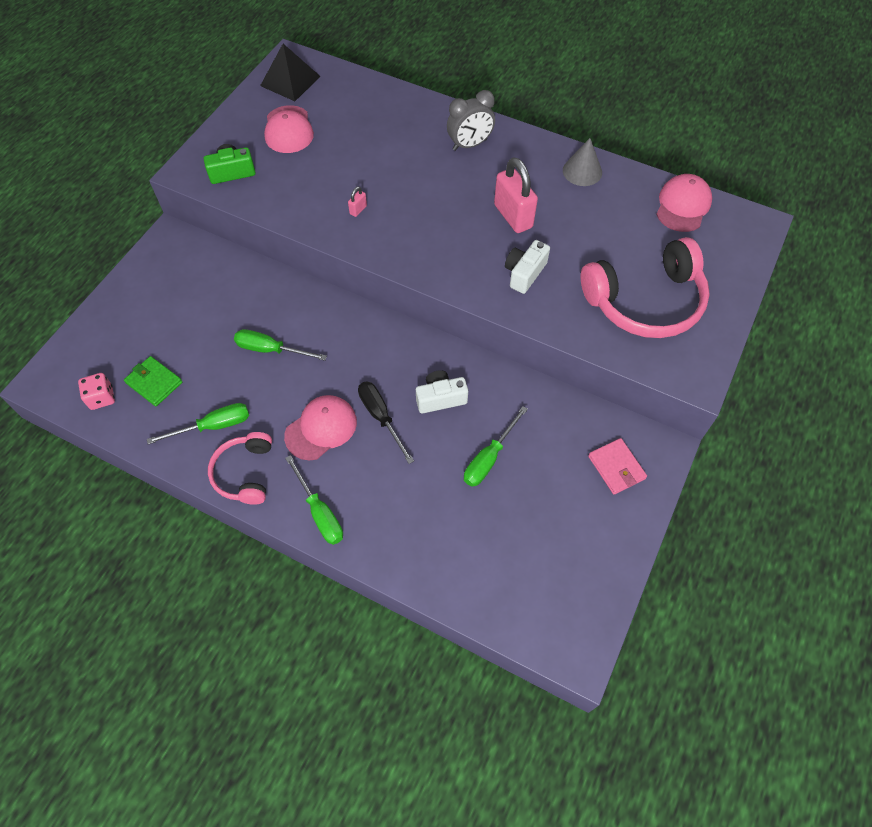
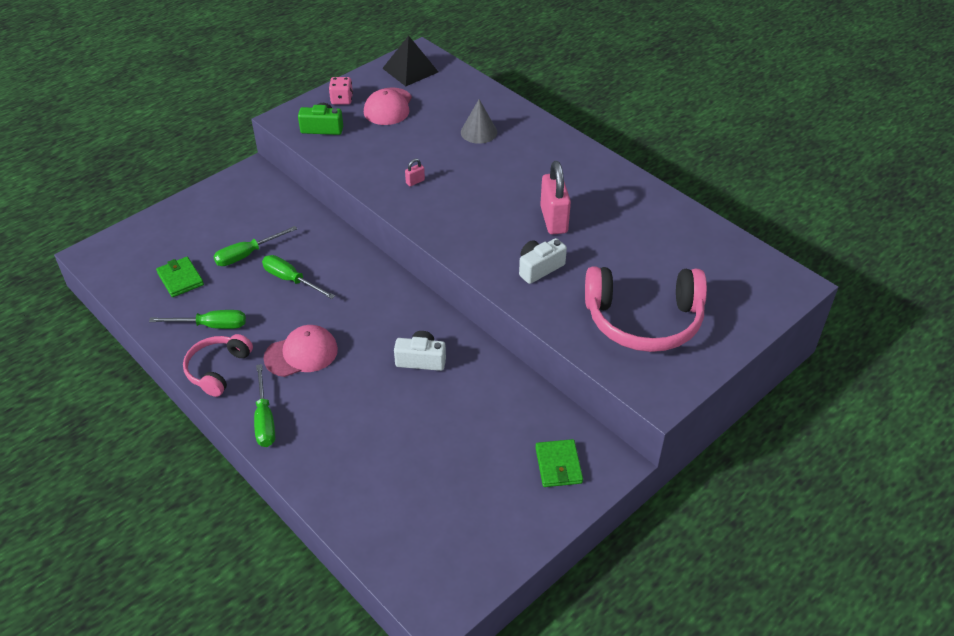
camera: 20 degrees right, 15 degrees down
(102, 398) = (132, 279): pink dice -> pink dice (342, 100)
(381, 417) = (359, 360): black screwdriver -> none
(469, 145) = (544, 154): grey clock -> none
(489, 458) = (440, 421): green screwdriver -> green screwdriver (247, 255)
(582, 171) = (640, 199): grey cone -> grey cone (479, 132)
(616, 467) = (558, 465): pink wallet -> green wallet
(683, 205) = (725, 250): pink cap -> none

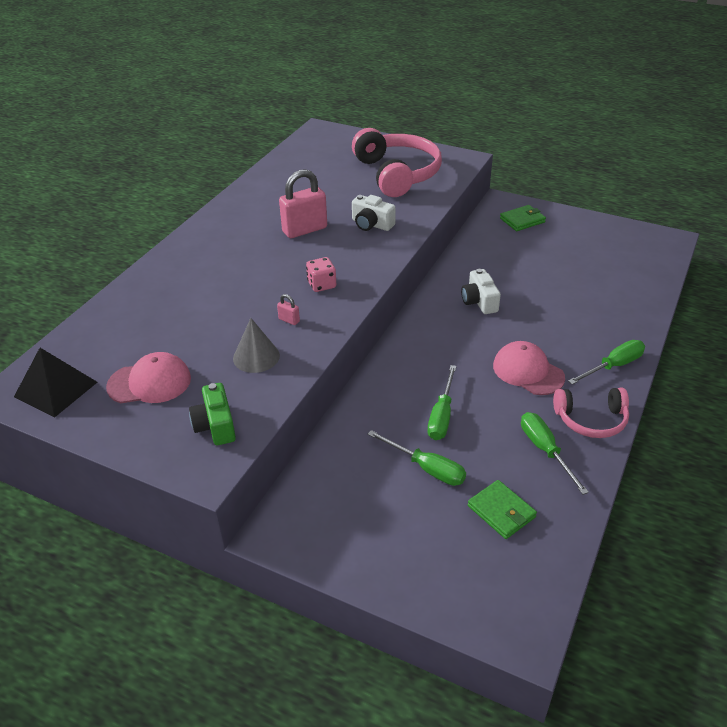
camera: 110 degrees left, 5 degrees down
(180, 279) = (501, 511): green wallet -> green wallet turned 75 degrees counterclockwise
(342, 100) = (143, 430): pink dice -> pink dice (321, 285)
(479, 132) = (182, 301): grey cone -> grey cone (256, 357)

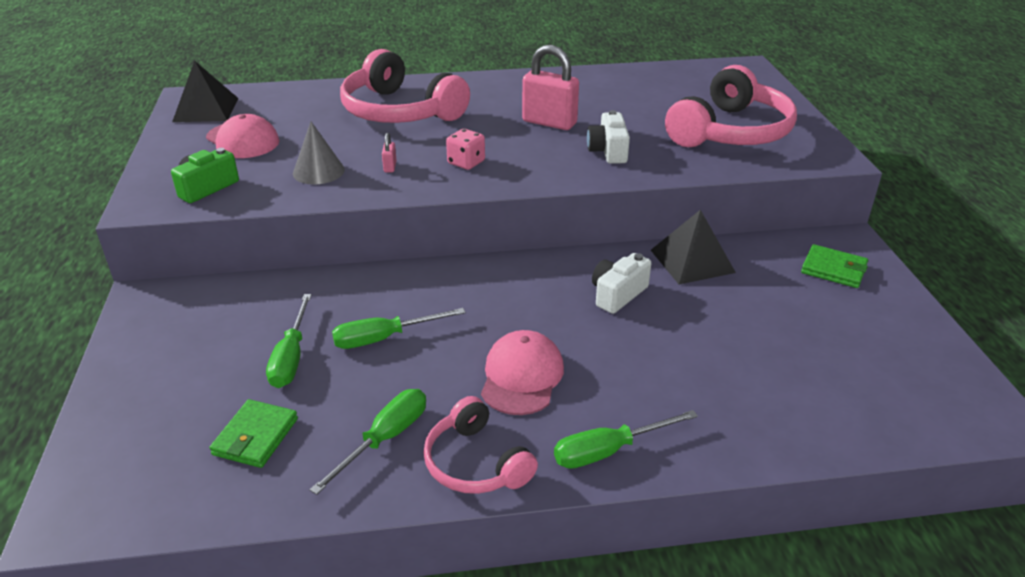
camera: 55 degrees right, 5 degrees down
(202, 286) = (399, 111): none -> pink headphones
(471, 260) = (692, 261): none -> black pyramid
(613, 366) = (608, 451): green screwdriver -> green screwdriver turned 135 degrees clockwise

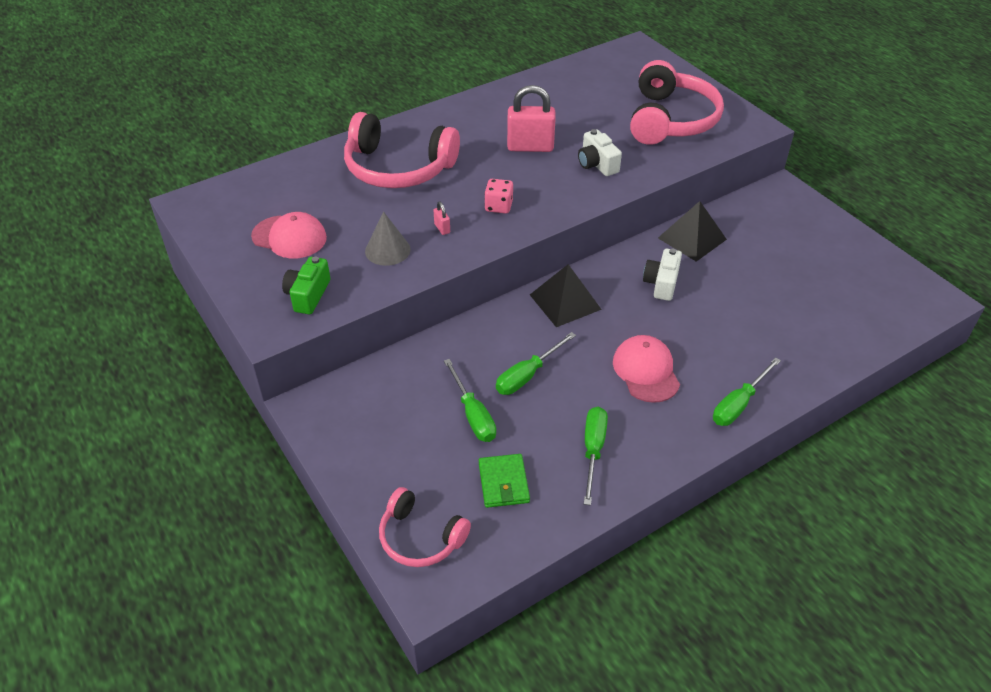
camera: 25 degrees left, 10 degrees up
(206, 109) = (220, 213): black pyramid -> black pyramid (565, 301)
(475, 463) = (664, 444): pink headphones -> pink headphones (420, 538)
(833, 269) = (786, 216): green wallet -> none

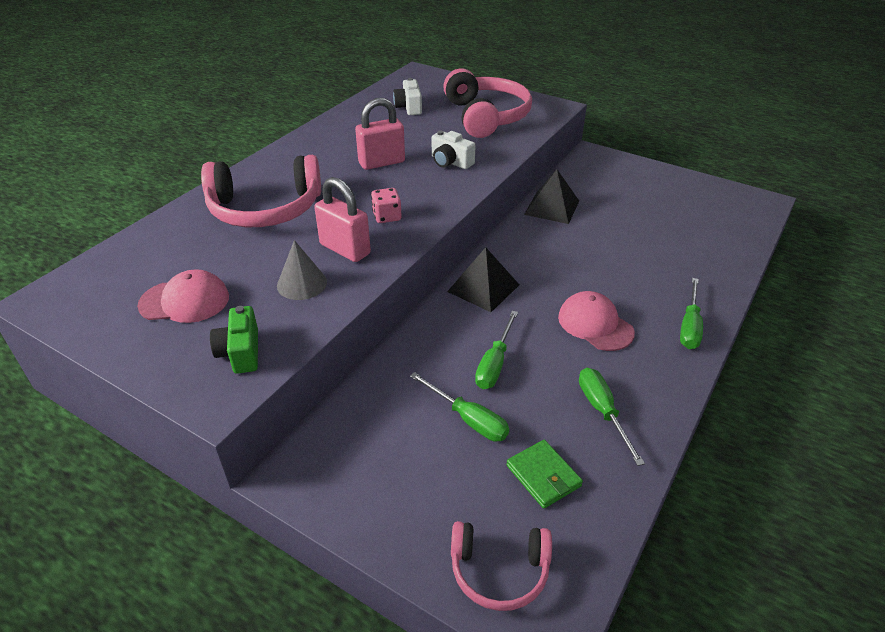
camera: 25 degrees left, 5 degrees down
(442, 228) = (345, 249): pink padlock -> pink padlock, size x2.38
(661, 283) = (554, 249): white camera -> white camera (409, 107)

